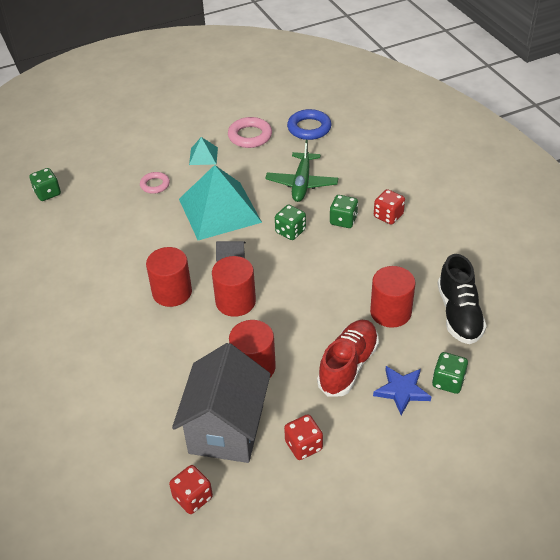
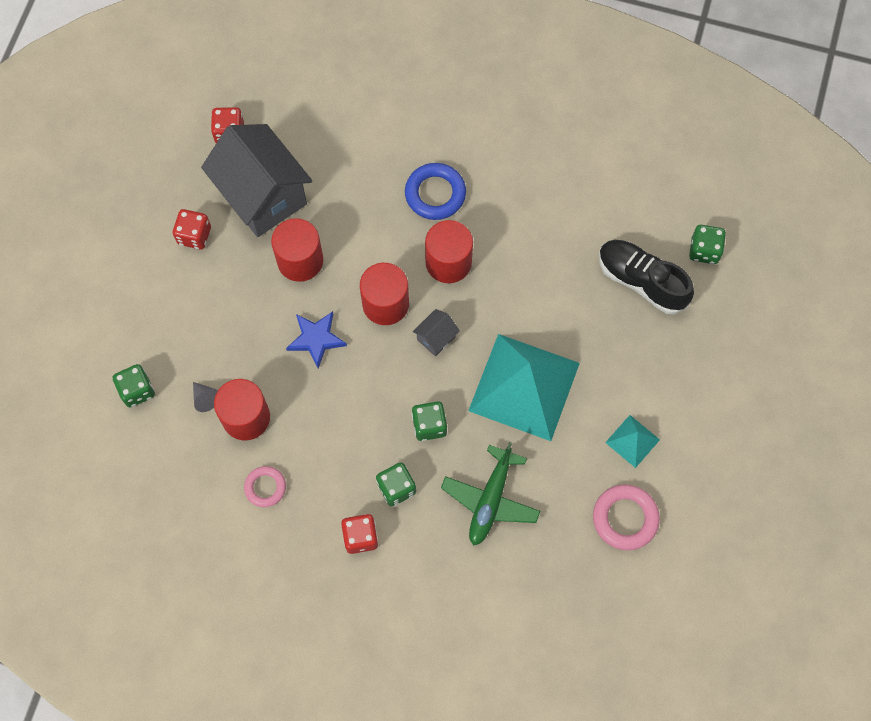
camera: 130 degrees right, 25 degrees up
(155, 185) = (624, 357): pink ring -> pink ring (265, 487)
(302, 183) = (490, 500): green plane -> green plane turned 120 degrees counterclockwise
(309, 128) = (580, 596): blue ring -> blue ring (435, 194)
(348, 366) = (229, 331): red shoe -> none
(402, 391) = (165, 348): blue star -> blue star (316, 339)
(406, 341) = (205, 398): none -> grey cone
(459, 314) = (186, 471): black shoe -> black shoe (641, 281)

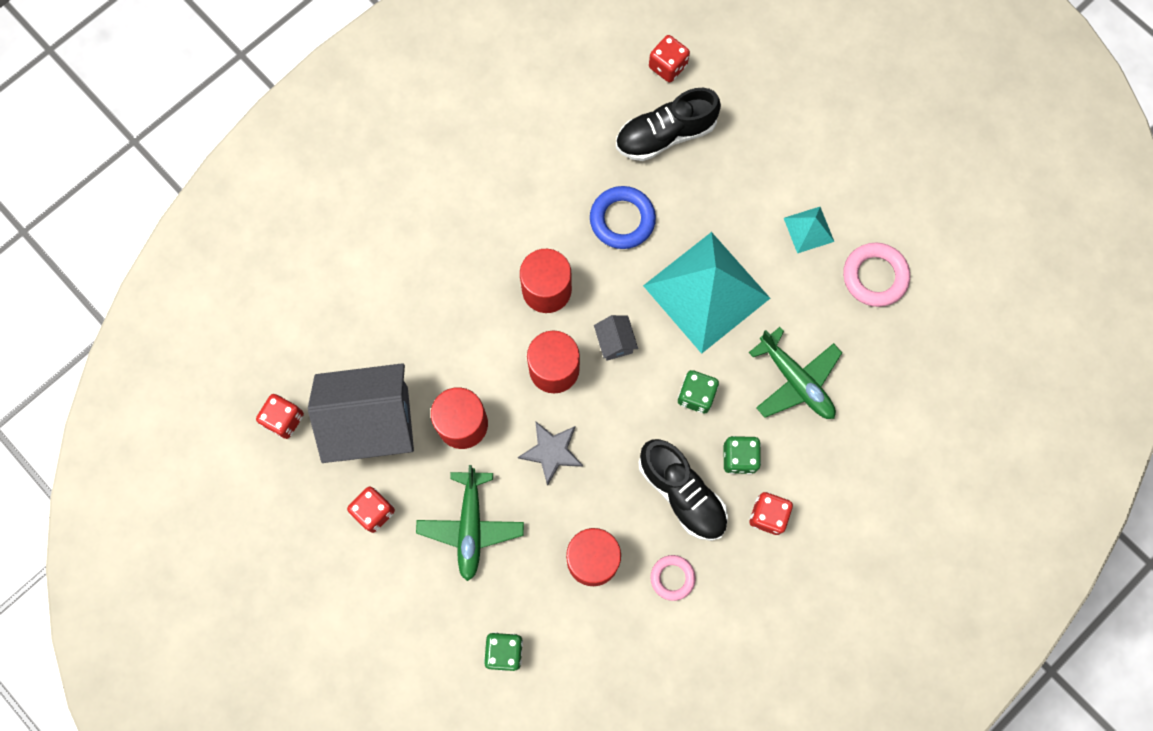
camera: 60 degrees left, 5 degrees up
(205, 398) = (551, 588): grey cone -> none
(221, 312) = (471, 527): none -> green plane
(316, 339) = (551, 452): blue star -> grey star
(340, 458) = (682, 493): none -> black shoe
(435, 194) = (470, 263): blue ring -> blue ring (622, 220)
(704, 250) = (667, 66): green dice -> red dice

